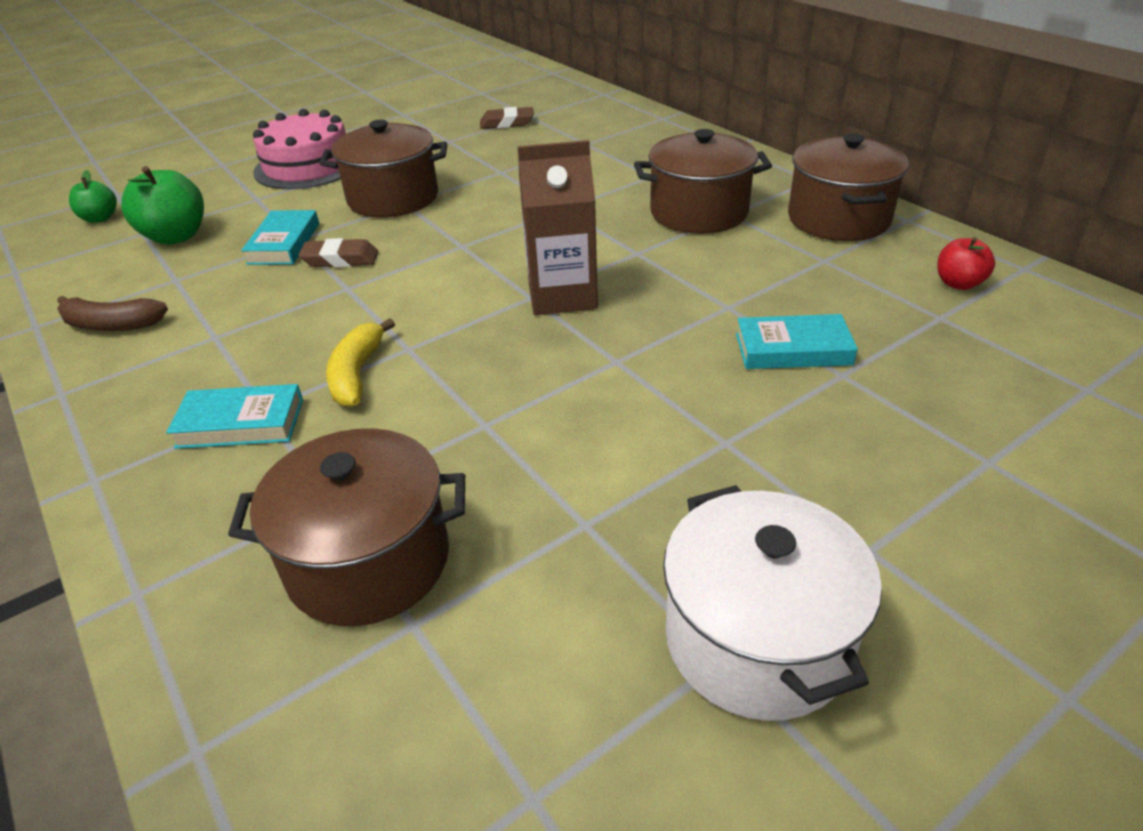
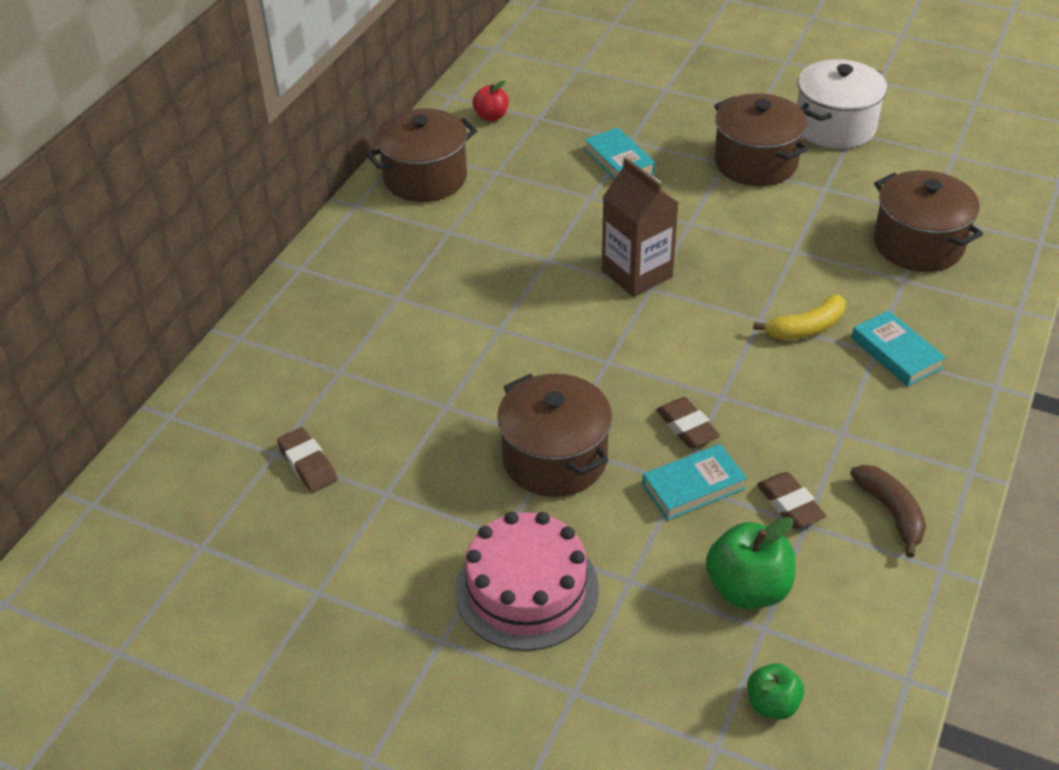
camera: 120 degrees left, 5 degrees up
(201, 279) = (790, 504): none -> brown eraser
(699, 212) = (457, 248): brown pot -> brown pot (755, 162)

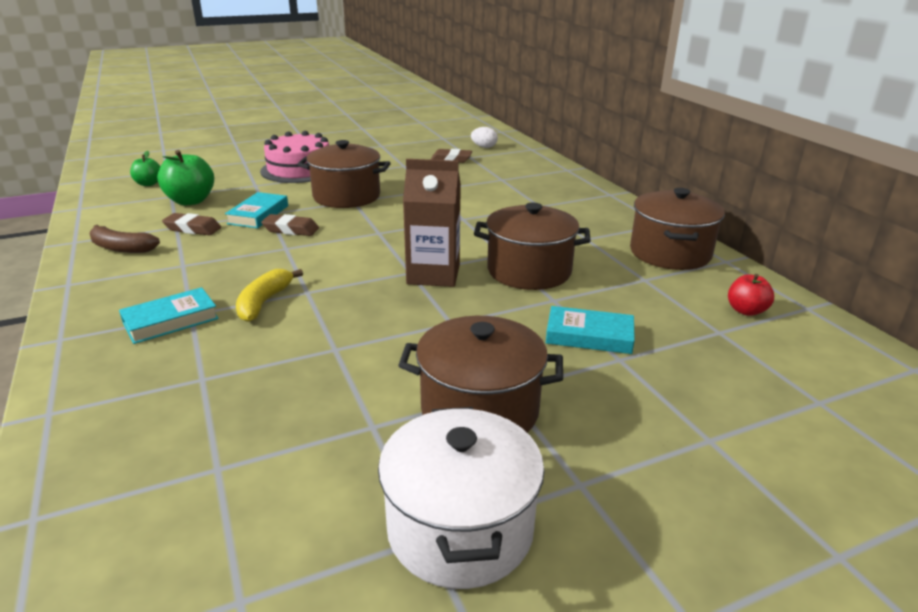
camera: 130 degrees right, 15 degrees down
(209, 468) = (484, 147): none -> white egg
(896, 353) = (171, 320): turquoise book -> turquoise book turned 45 degrees counterclockwise
(918, 244) = (209, 422): brown pot -> brown pot (529, 271)

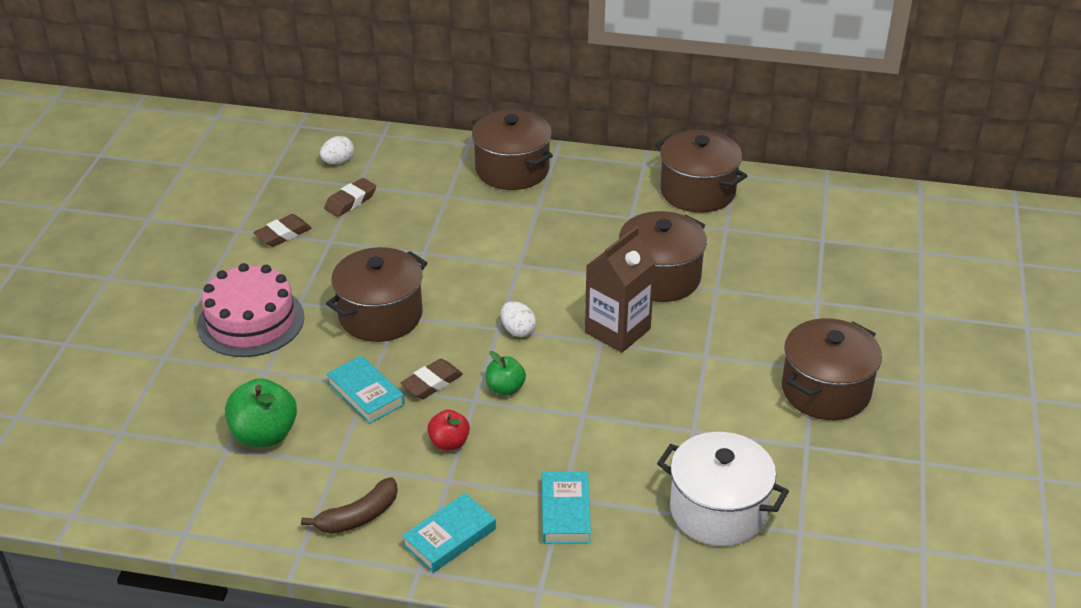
camera: 55 degrees left, 10 degrees up
(149, 184) = (158, 457): green apple -> green apple (505, 388)
(192, 229) = (356, 452): brown eraser -> brown eraser (283, 234)
(264, 302) = (580, 446): yellow banana -> none
(384, 239) = (518, 330): none -> white egg
(460, 529) = (925, 446): white pot -> white pot (718, 510)
(565, 187) = (512, 170): none -> brown pot
(589, 336) = (779, 298): turquoise book -> turquoise book (449, 537)
(746, 311) = (807, 211): red apple -> red apple (449, 443)

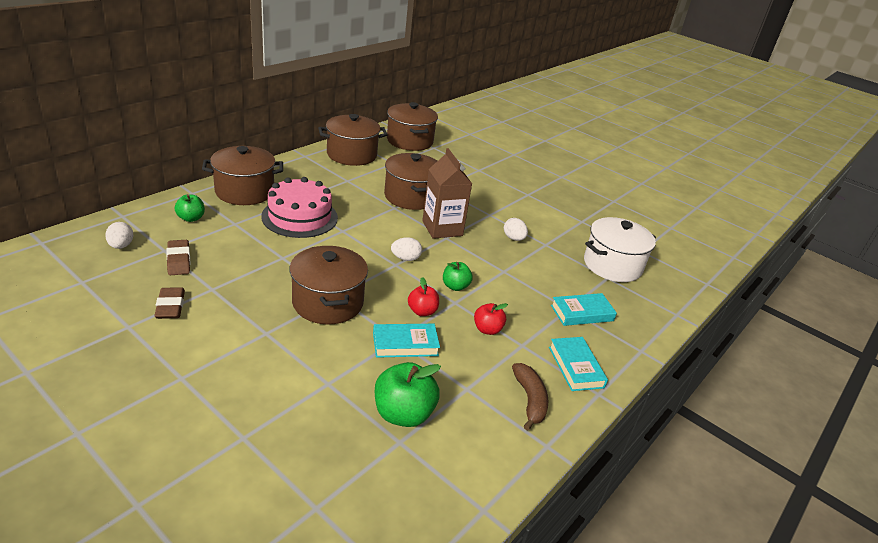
camera: 65 degrees left, 5 degrees down
(251, 321) = (257, 367): pink cake -> pink cake (299, 217)
(424, 169) = (191, 218): none -> green apple
(432, 383) = (422, 311): brown eraser -> red apple
(565, 512) = (582, 313): turquoise book -> turquoise book turned 45 degrees counterclockwise
(671, 397) = (513, 238): none -> white egg
(825, 390) = (546, 198): brown pot -> brown pot (409, 141)

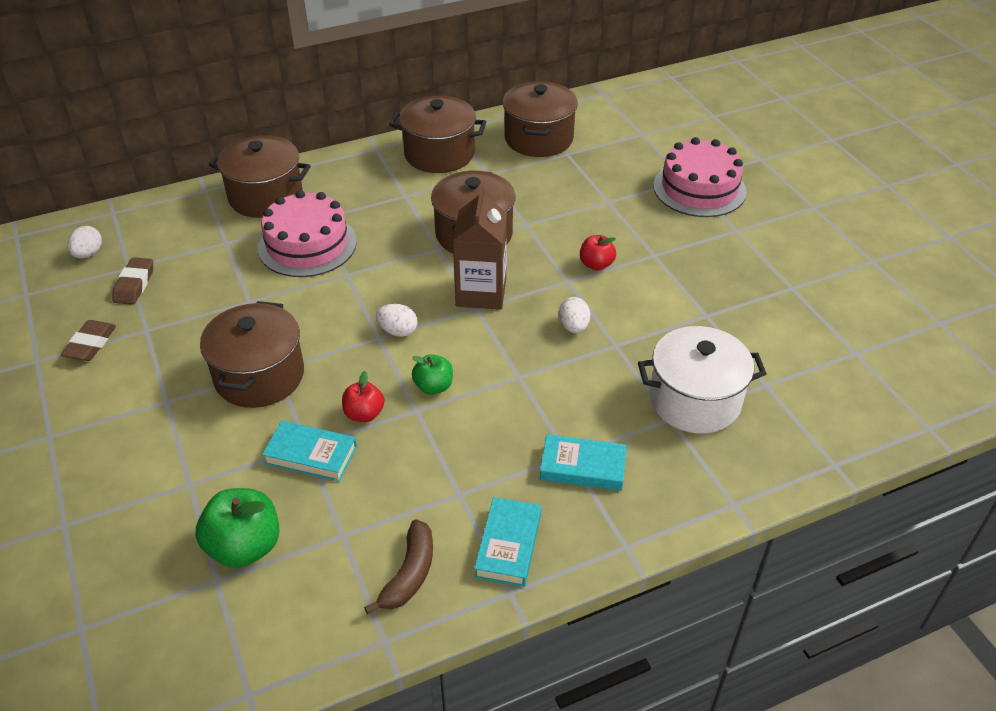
camera: 30 degrees right, 10 degrees up
(191, 218) = (182, 227): green apple -> none
(487, 329) = (429, 460): red apple -> red apple (596, 264)
(524, 158) = (699, 188): none -> pink cake

